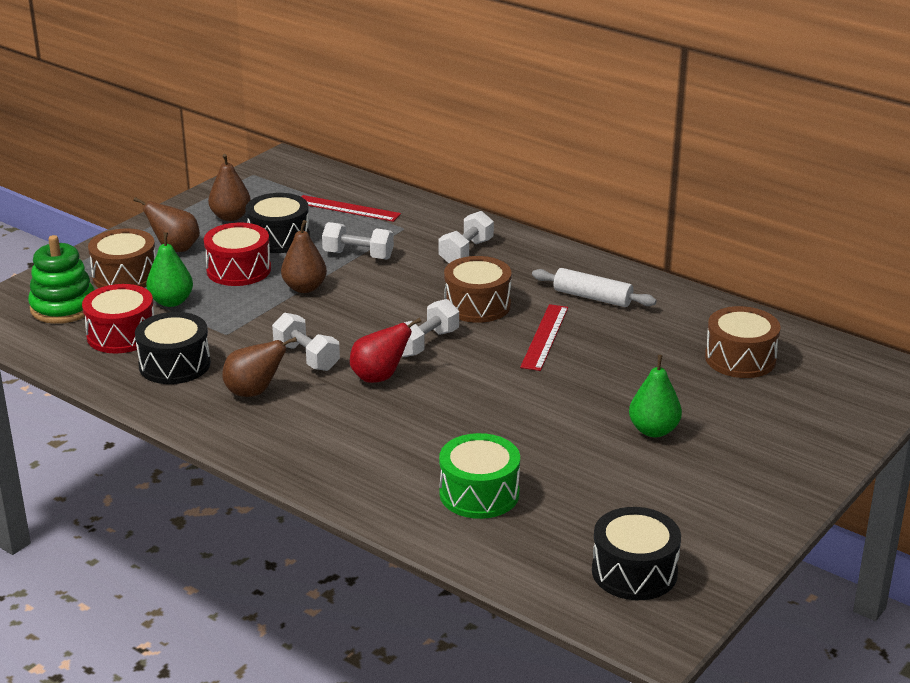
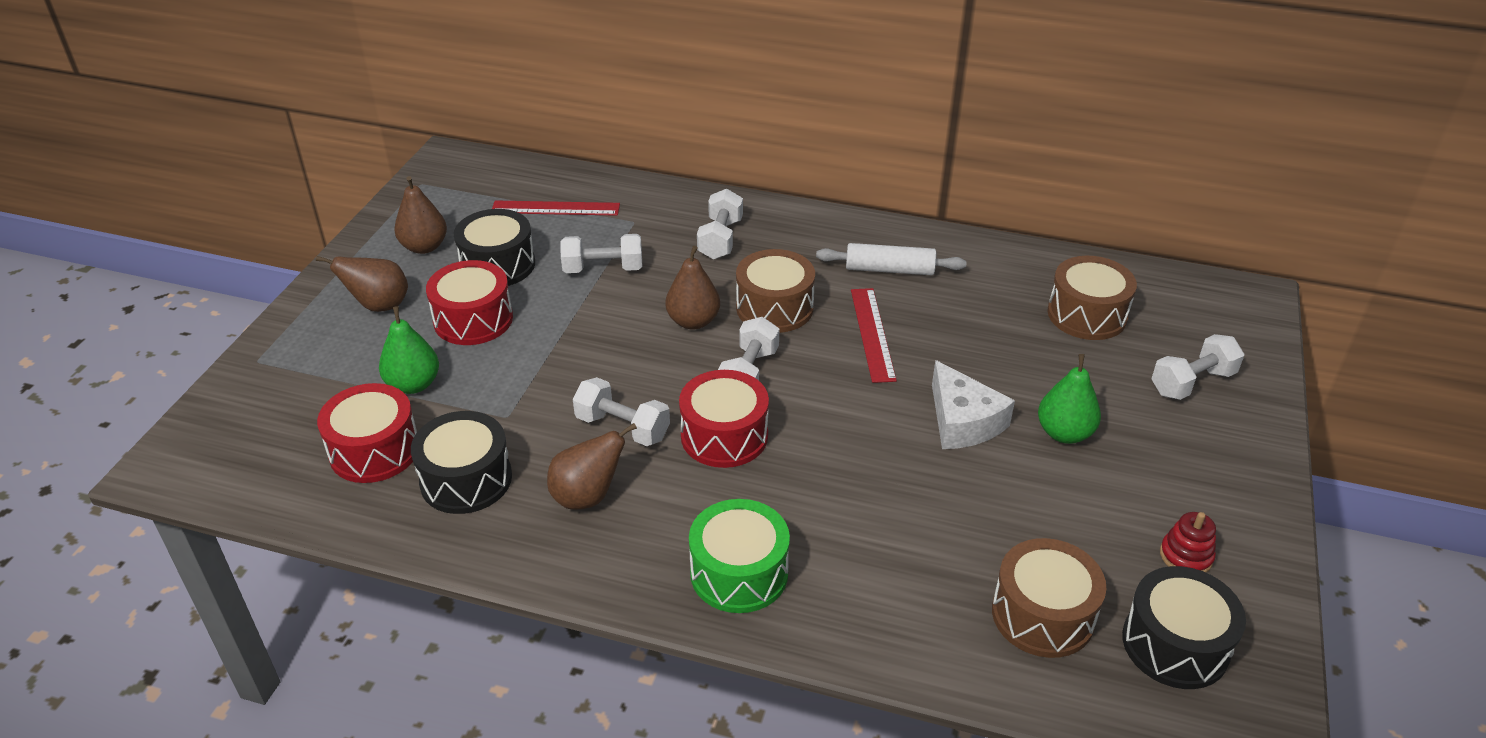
camera: 20 degrees left, 10 degrees up
(63, 307) = (277, 425): green stacking toy -> none
(125, 276) = (335, 360): brown drum -> brown drum (1042, 615)
(304, 288) = (566, 328): brown pear -> brown pear (693, 321)
(379, 377) = (724, 436): red pear -> red drum
(479, 493) = (937, 578): green drum -> green drum (739, 573)
(575, 406) = (962, 421): none -> white cheese
(689, 524) = (1185, 556): none -> red stacking toy
(794, 421) = (1192, 383): none -> white dumbbell

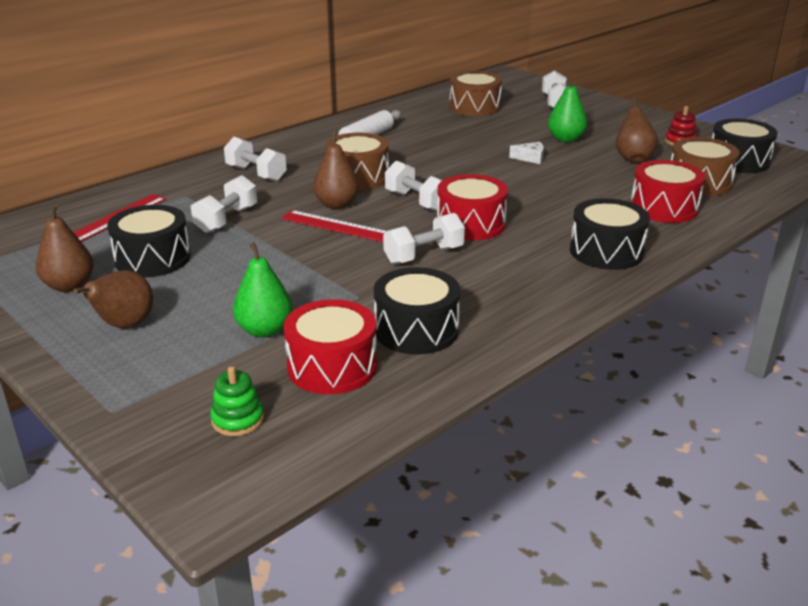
camera: 60 degrees left, 10 degrees down
(272, 430) = (237, 419): none -> green stacking toy
(473, 319) = (213, 285): red drum -> red drum (664, 208)
(587, 496) = (485, 285): brown pear -> brown pear (633, 158)
(739, 573) = (606, 251): green drum -> black drum
(872, 334) = (423, 158): red ruler -> red ruler (339, 227)
(962, 421) = (530, 158): white cheese -> white cheese, size x0.53

